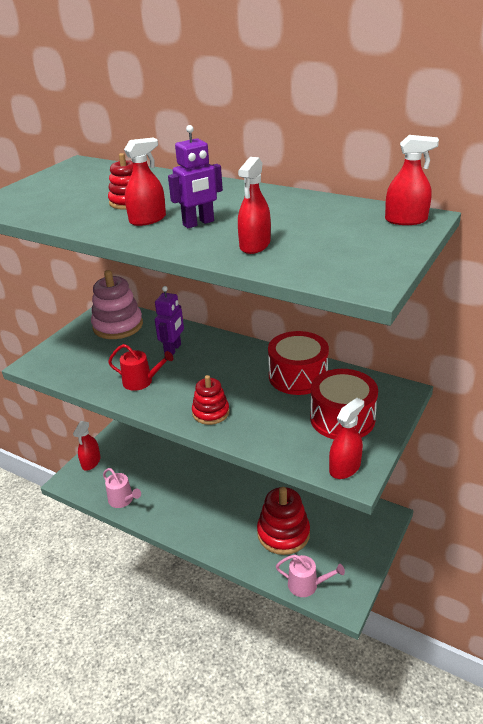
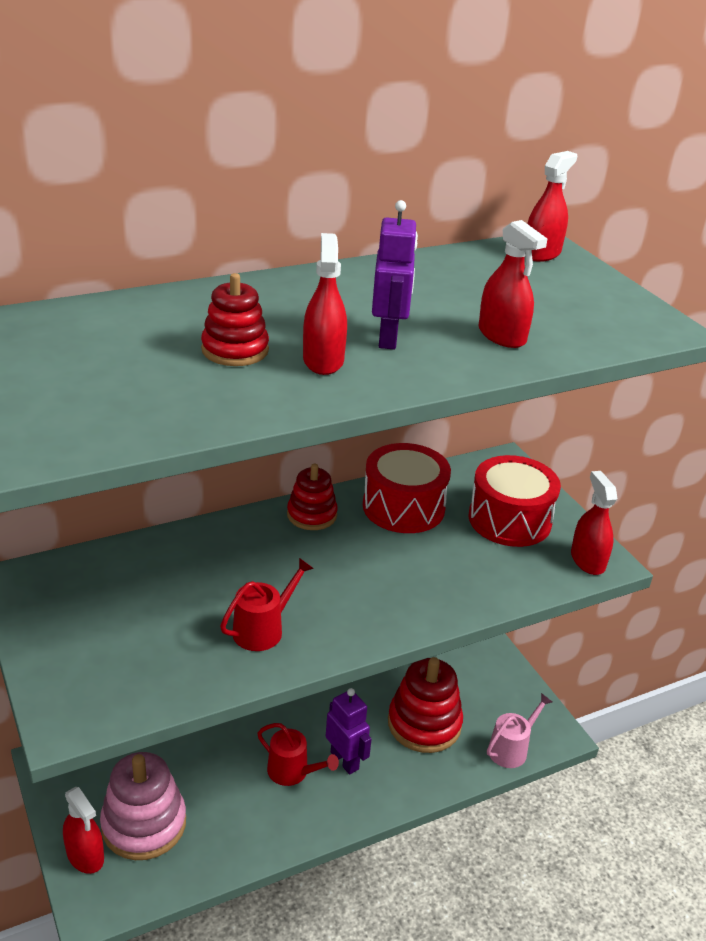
camera: 60 degrees left, 0 degrees up
(118, 326) = (85, 589): pink stacking toy -> pink stacking toy (144, 824)
(122, 500) = (210, 854): pink watering can -> none
(173, 349) = (222, 568): purple robot -> purple robot (345, 760)
(197, 499) = (292, 771): none -> red watering can
(210, 412) = (400, 602): red stacking toy -> red stacking toy (312, 515)

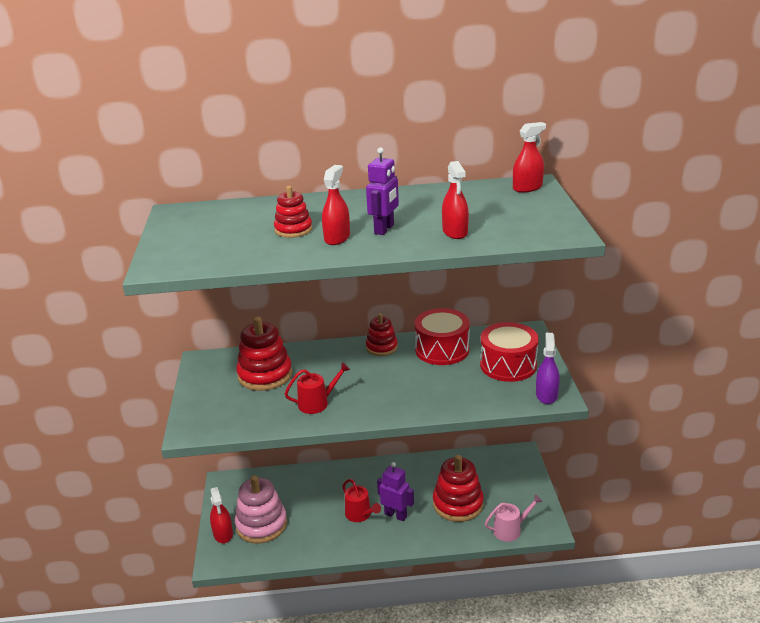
camera: 25 degrees right, 5 degrees down
(148, 591) = (265, 375): none -> red stacking toy
(345, 760) = (396, 515): purple robot -> purple robot turned 45 degrees counterclockwise
(587, 560) = (546, 395): red spray bottle -> purple spray bottle

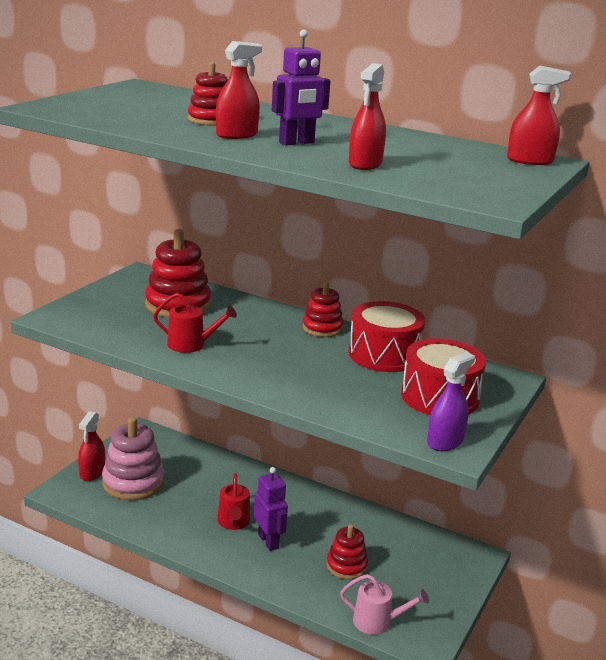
camera: 30 degrees right, 5 degrees down
(458, 504) = (346, 566): red stacking toy -> red stacking toy, size x0.61

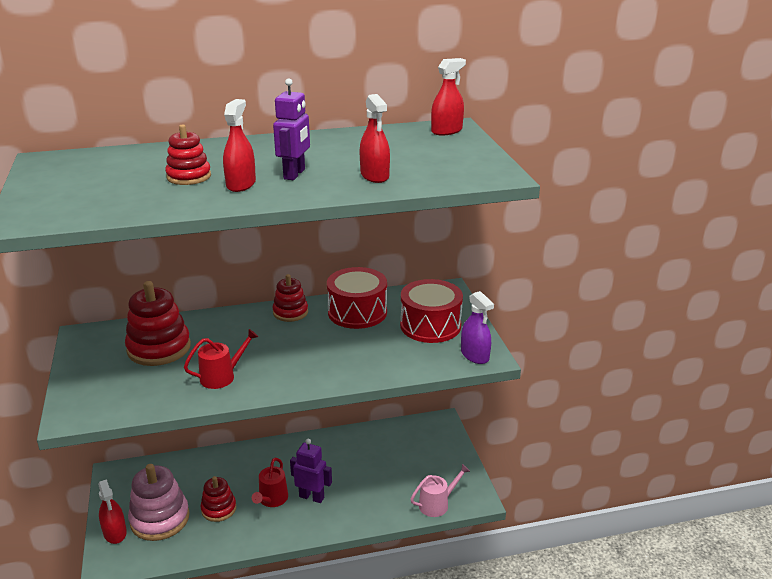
camera: 40 degrees left, 5 degrees up
(233, 522) = (272, 499): red watering can -> red watering can turned 60 degrees clockwise
(346, 566) = (378, 480): red stacking toy -> red stacking toy (218, 509)
(445, 441) = (475, 355): purple spray bottle -> purple spray bottle turned 150 degrees clockwise

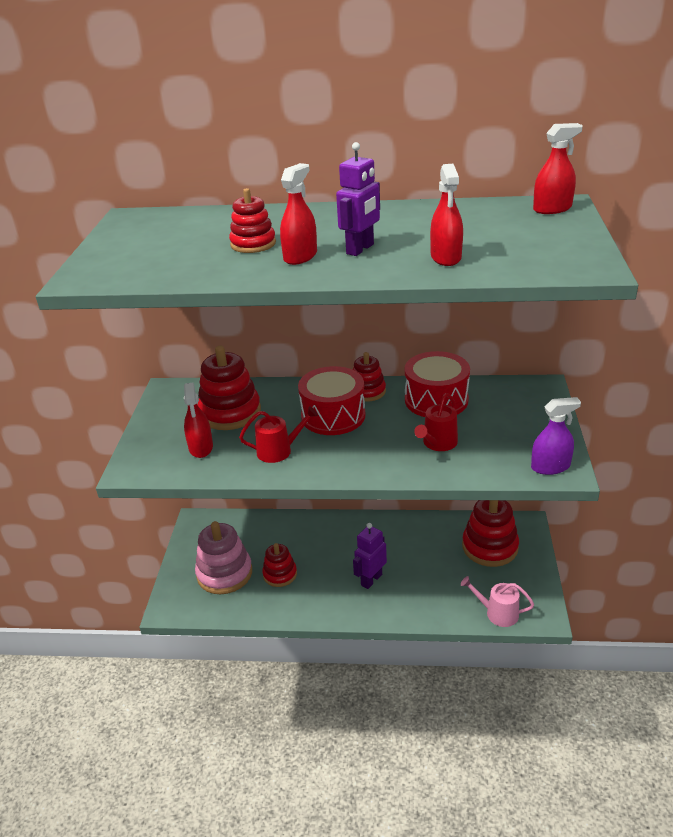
camera: 20 degrees right, 5 degrees up
(115, 532) = (182, 578): red spray bottle -> red spray bottle (201, 447)
(272, 499) = (332, 574): red watering can -> red watering can (438, 443)
(311, 497) = (371, 580): purple robot -> purple robot turned 90 degrees counterclockwise
(414, 447) = (490, 547): none -> red stacking toy
(430, 325) = (511, 425): red drum -> red drum (333, 416)
(437, 504) = (498, 613): pink watering can -> pink watering can turned 150 degrees counterclockwise
(475, 355) = (550, 466): purple spray bottle -> purple spray bottle turned 90 degrees counterclockwise

